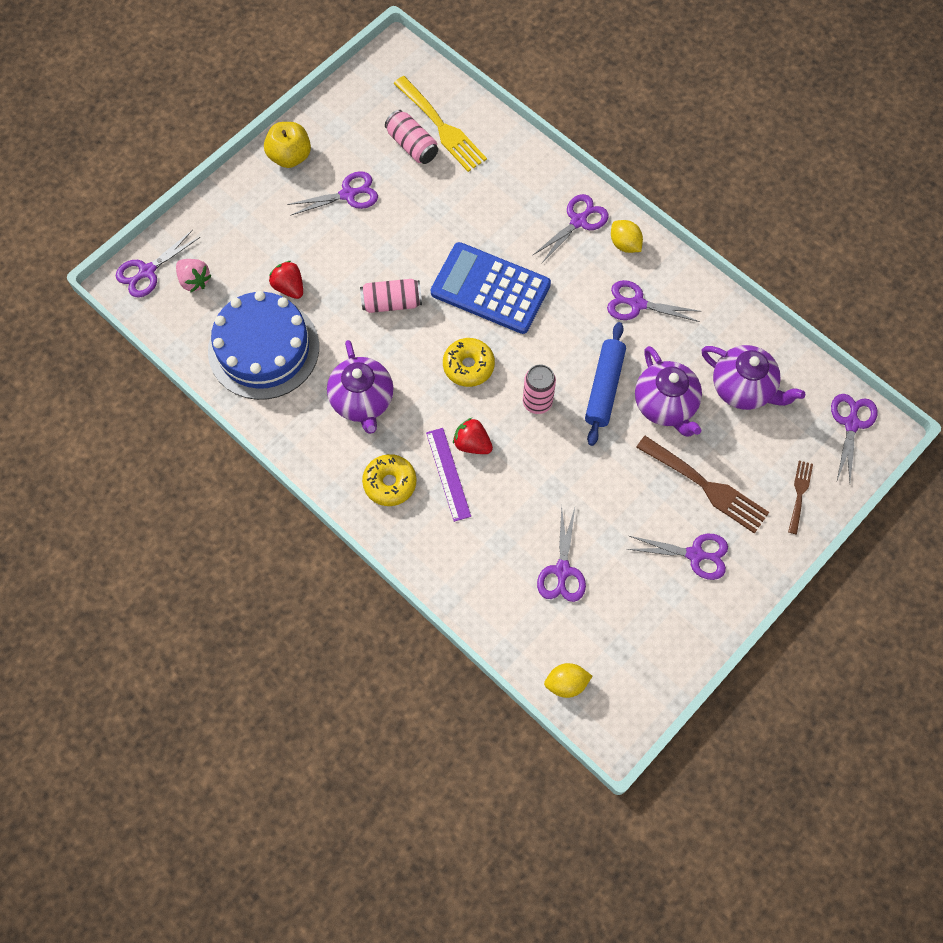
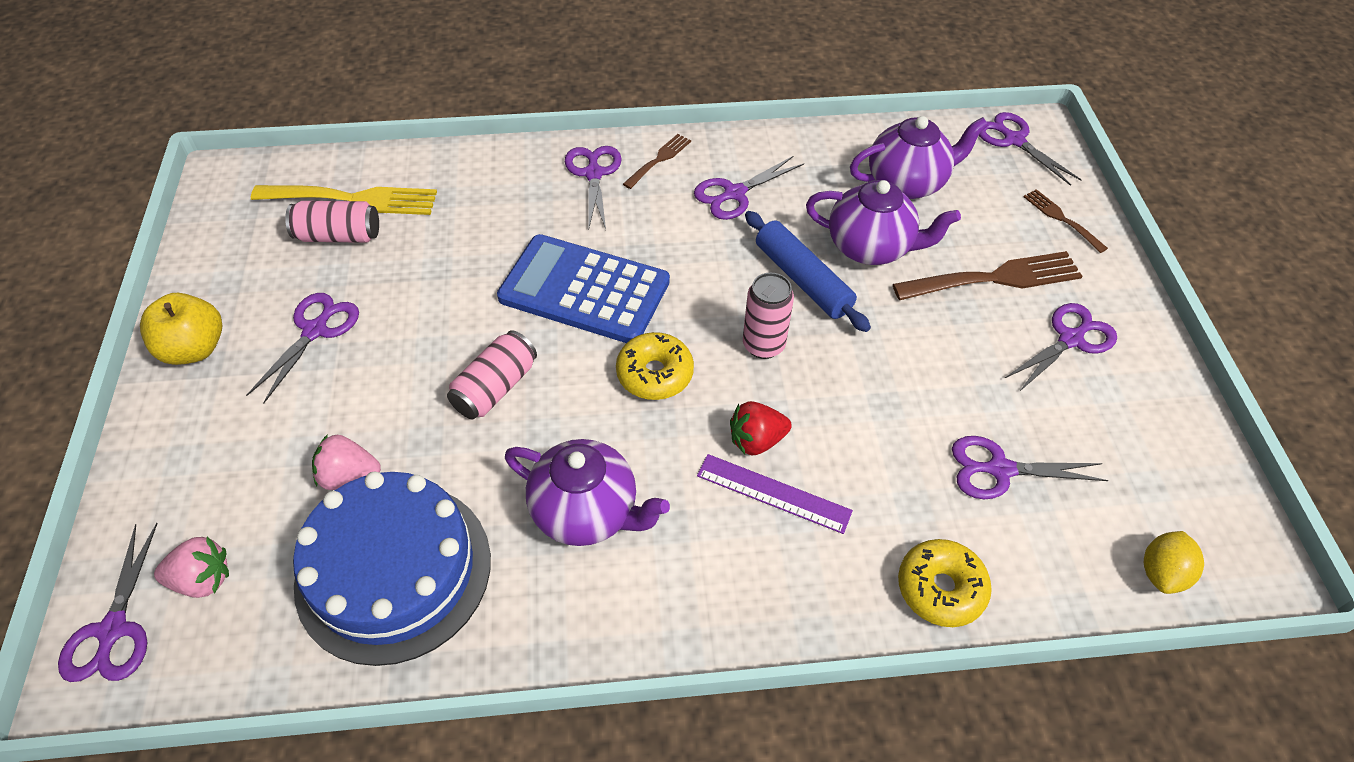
camera: 50 degrees left, 15 degrees down
(289, 287) = (349, 476): red strawberry -> pink strawberry
(390, 483) = (728, 566): yellow donut -> yellow donut (940, 588)
(490, 289) = (584, 290): blue calculator -> blue calculator turned 45 degrees clockwise
(562, 570) = (1000, 469): purple scissors -> purple scissors turned 135 degrees clockwise
(625, 244) = (659, 159): yellow lemon -> brown fork

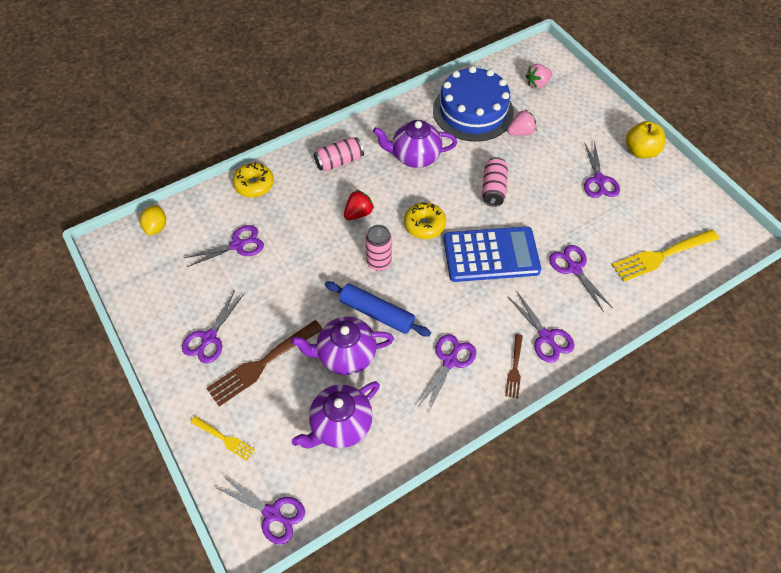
camera: 155 degrees right, 5 degrees up
(113, 630) = (550, 62): purple scissors -> purple scissors (574, 268)
(339, 236) = (644, 231): pink can -> pink can (339, 161)
(773, 493) = (340, 194): purple ruler -> none
(1061, 219) = (225, 439): brown fork -> yellow fork

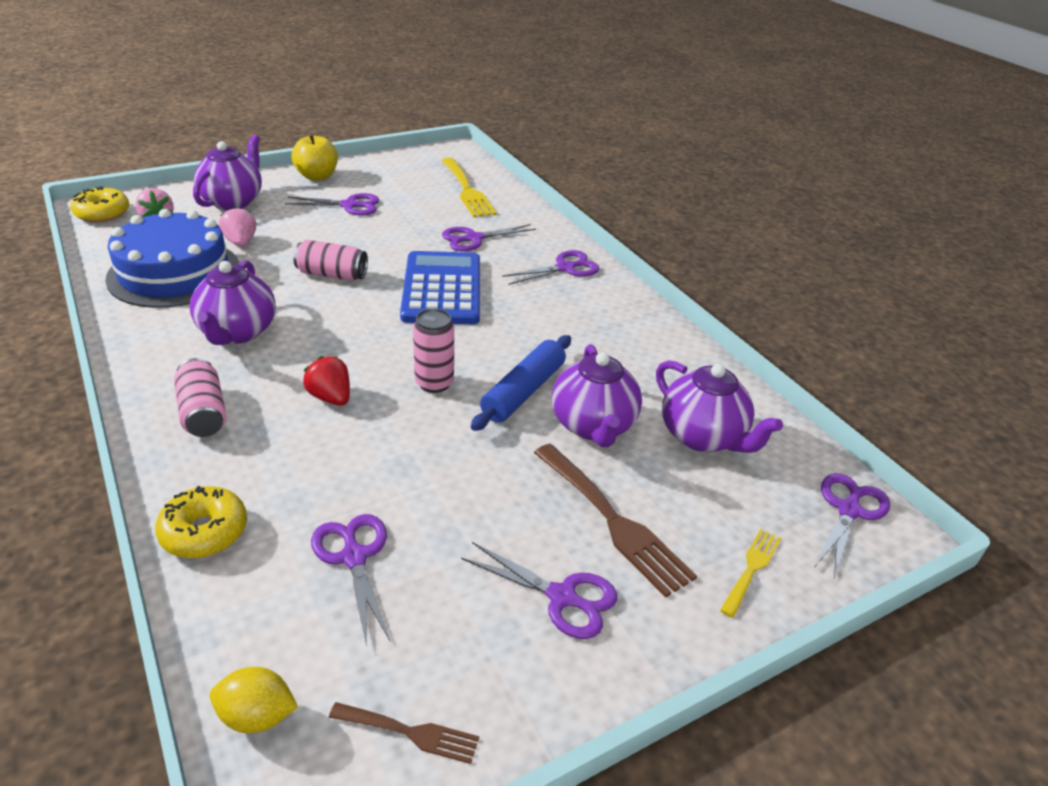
camera: 90 degrees left, 20 degrees down
(424, 225) = (376, 336): yellow donut -> yellow donut (102, 213)
(450, 361) = (599, 336): purple scissors -> none
(514, 369) = (607, 293): brown fork -> brown fork (410, 732)
(578, 113) = (233, 201): none -> purple teapot

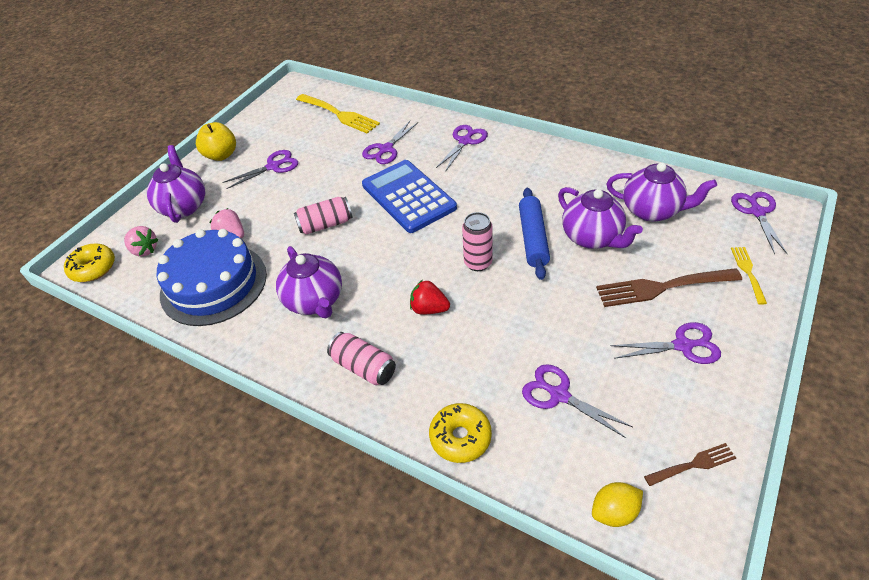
camera: 25 degrees left, 10 degrees up
(614, 521) = (661, 287): brown fork -> brown fork turned 150 degrees clockwise

